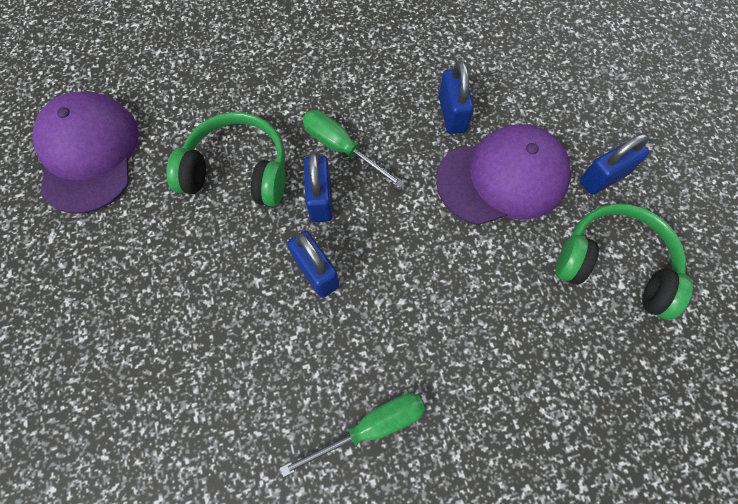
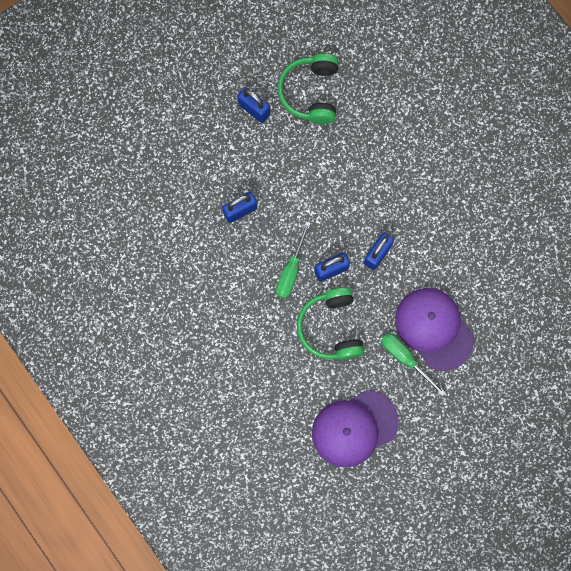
camera: 110 degrees left, 10 degrees up
(371, 427) = (448, 194): green screwdriver -> green screwdriver (405, 359)
(503, 178) = (276, 167): purple cap -> purple cap (434, 328)

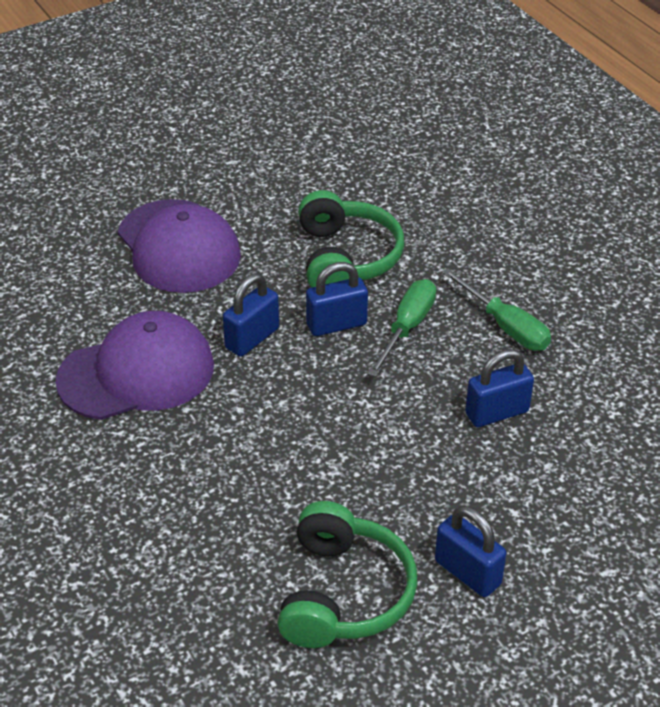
camera: 175 degrees left, 35 degrees down
(354, 428) = (325, 158): purple cap -> purple cap (137, 373)
(405, 359) = (233, 218): green screwdriver -> green screwdriver (505, 326)

